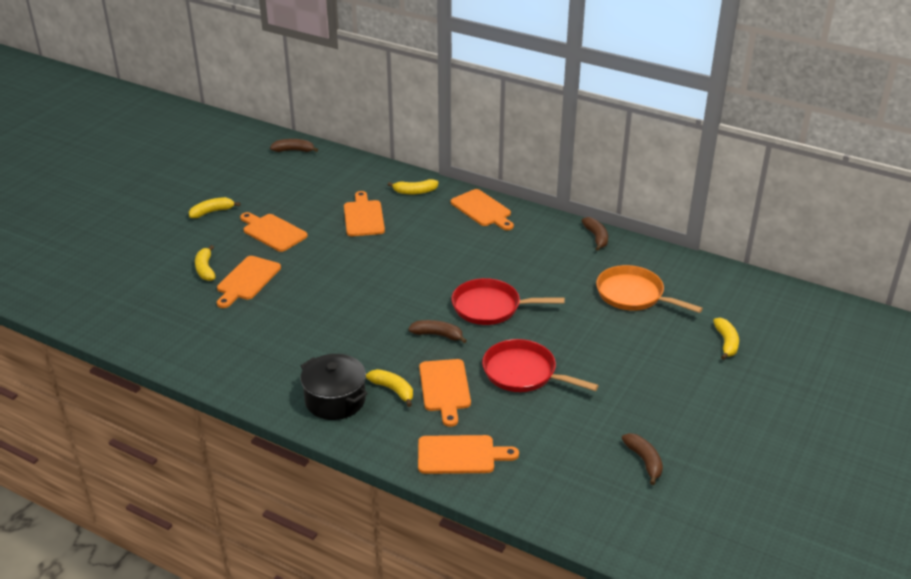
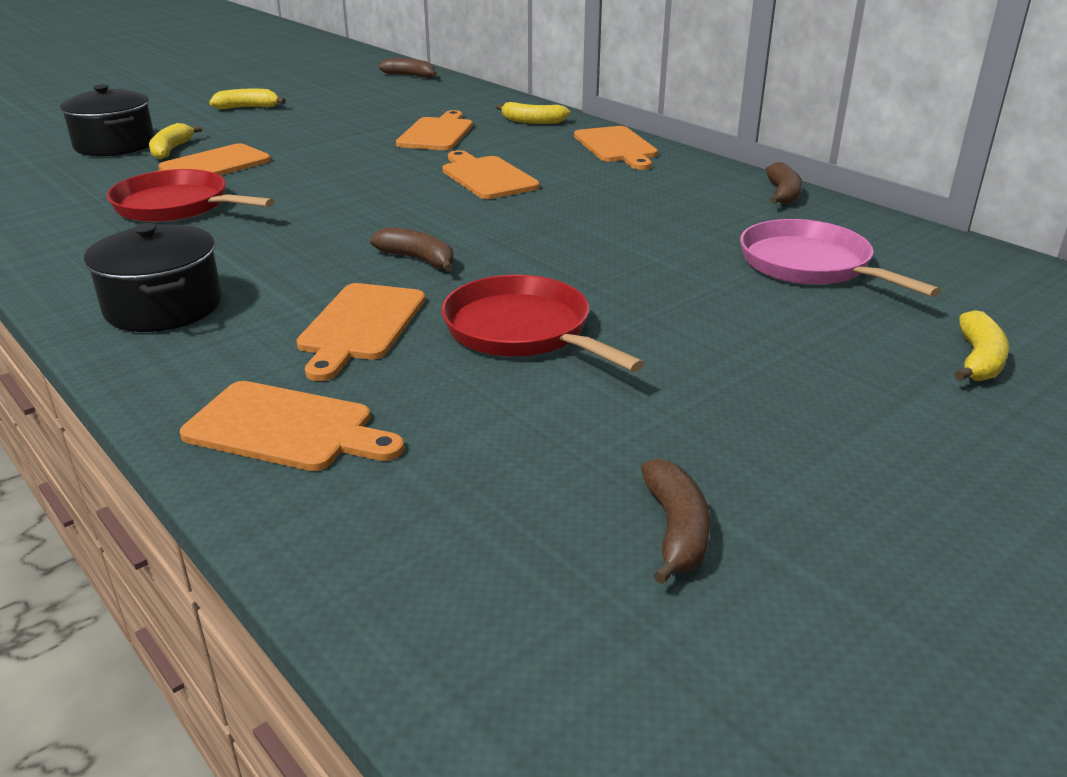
camera: 20 degrees right, 5 degrees down
(161, 272) = (115, 145): none -> black pot
(272, 232) = (300, 131): orange cutting board -> orange cutting board (487, 177)
(393, 390) = (271, 312): yellow banana -> none
(490, 307) = (537, 242): red pan -> red pan (177, 206)
(633, 295) = (810, 265): orange pan -> pink pan

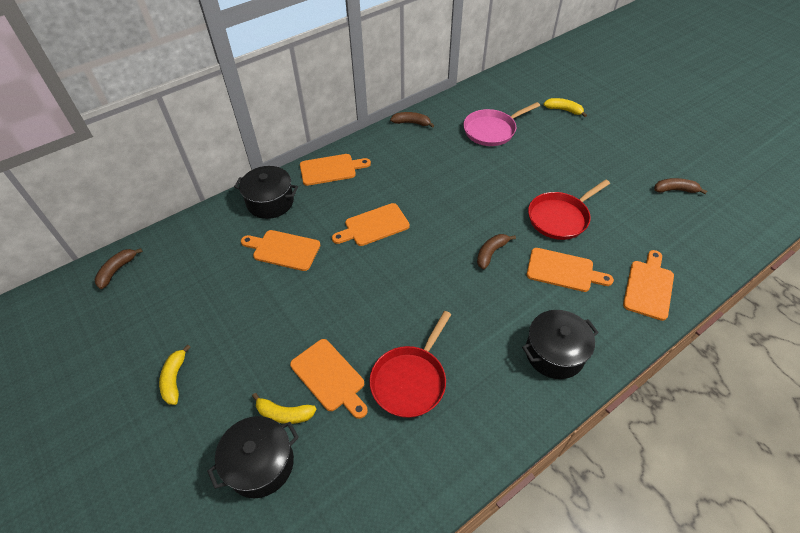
camera: 85 degrees left, 20 degrees up
(532, 121) = (270, 202): yellow banana -> black pot

